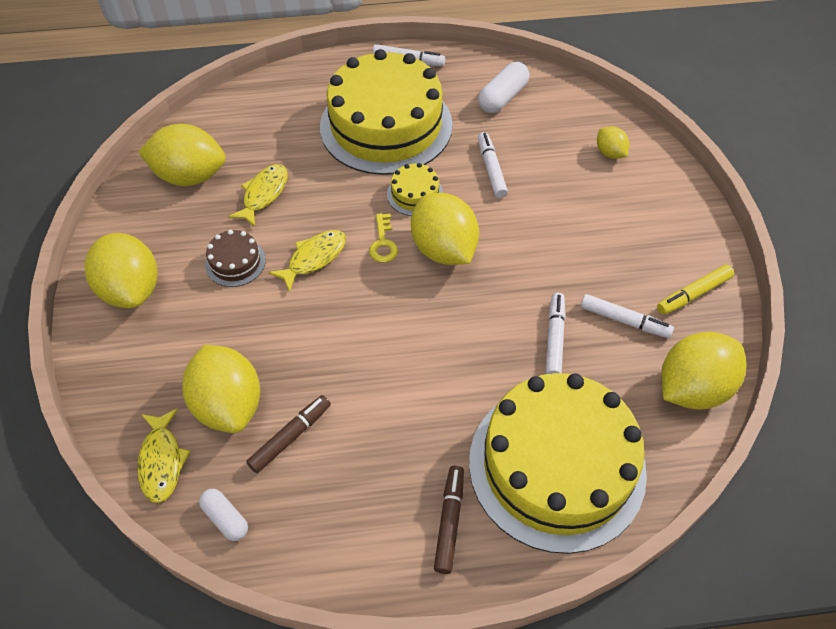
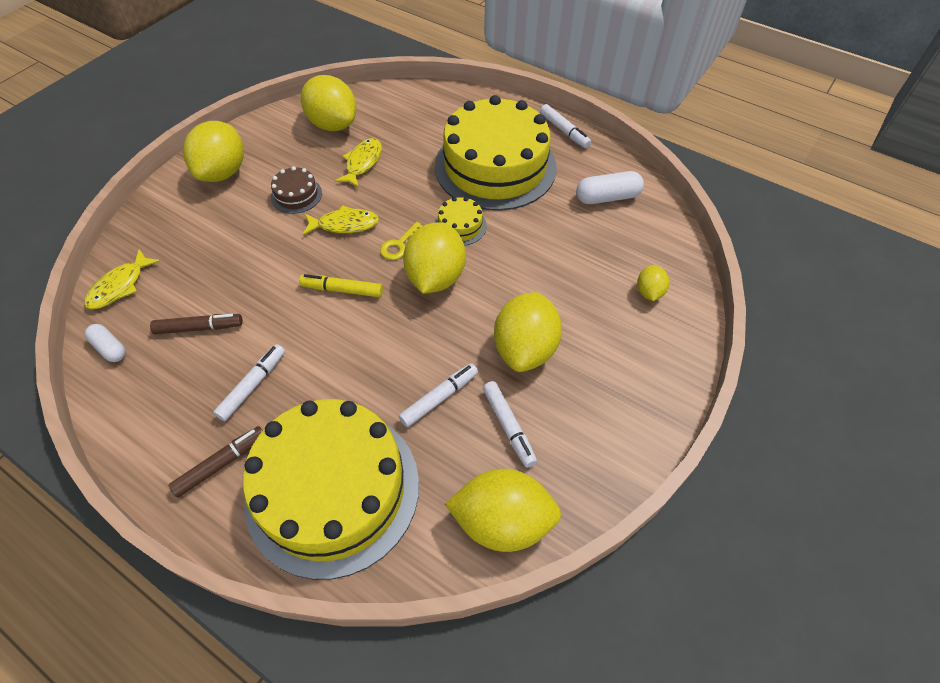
camera: 40 degrees right, 0 degrees up
(226, 518) = (110, 348): white capsule -> white capsule turned 45 degrees counterclockwise
(229, 404) = (191, 280): yellow lemon -> yellow lemon (525, 348)
(263, 194) = (362, 163): yellow fish -> yellow fish turned 45 degrees counterclockwise
(491, 169) = (536, 244): white marker -> white marker (252, 385)
(693, 294) = (591, 450): yellow marker -> yellow marker (342, 290)

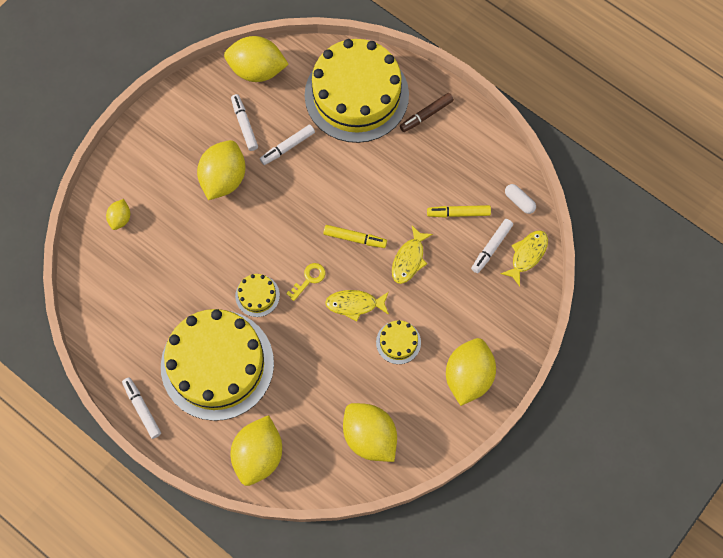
camera: 175 degrees left, 15 degrees up
(199, 328) = (458, 213): brown marker -> yellow marker
(252, 385) = (413, 165): white marker -> white marker (491, 247)
(296, 195) = (398, 342): brown cake -> yellow cake
(362, 163) = (340, 378): yellow fish -> yellow fish (409, 259)
(435, 277) = (282, 245): yellow lemon -> yellow lemon (258, 455)
(607, 197) = (125, 318): white capsule -> none

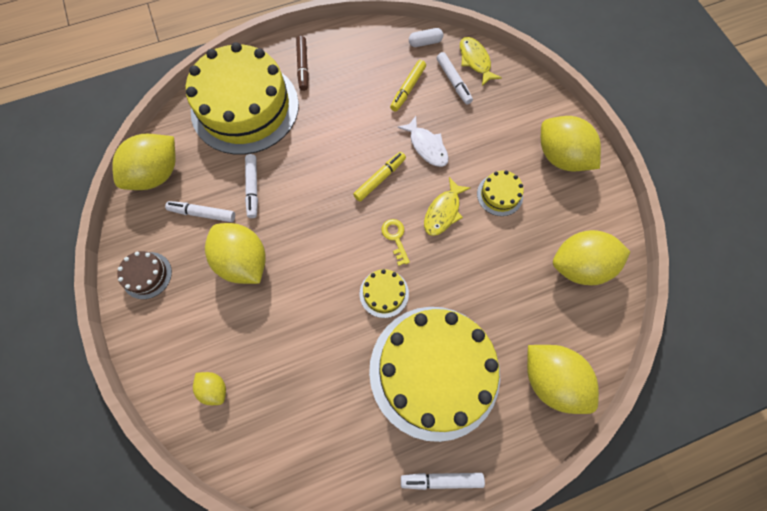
camera: 60 degrees left, 0 degrees up
(174, 119) = (147, 275): none -> brown cake
(409, 259) = (426, 146): yellow fish -> white fish

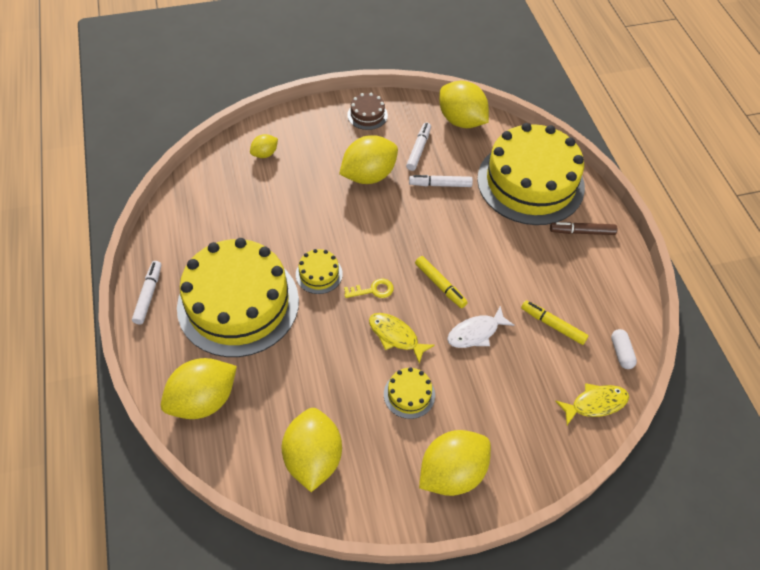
camera: 95 degrees right, 15 degrees down
(453, 81) = (563, 374): white marker -> none

